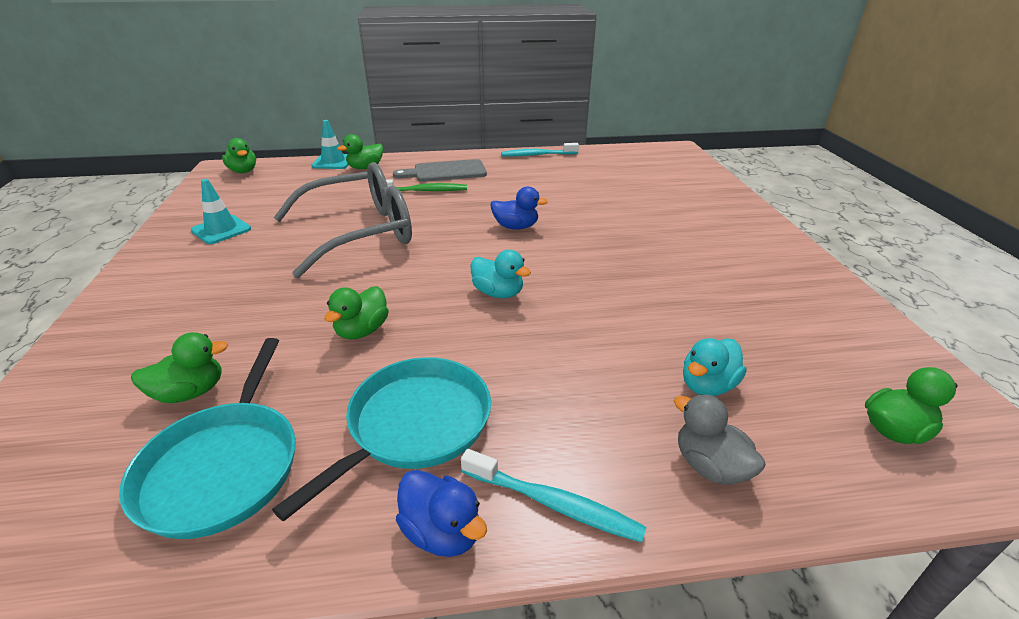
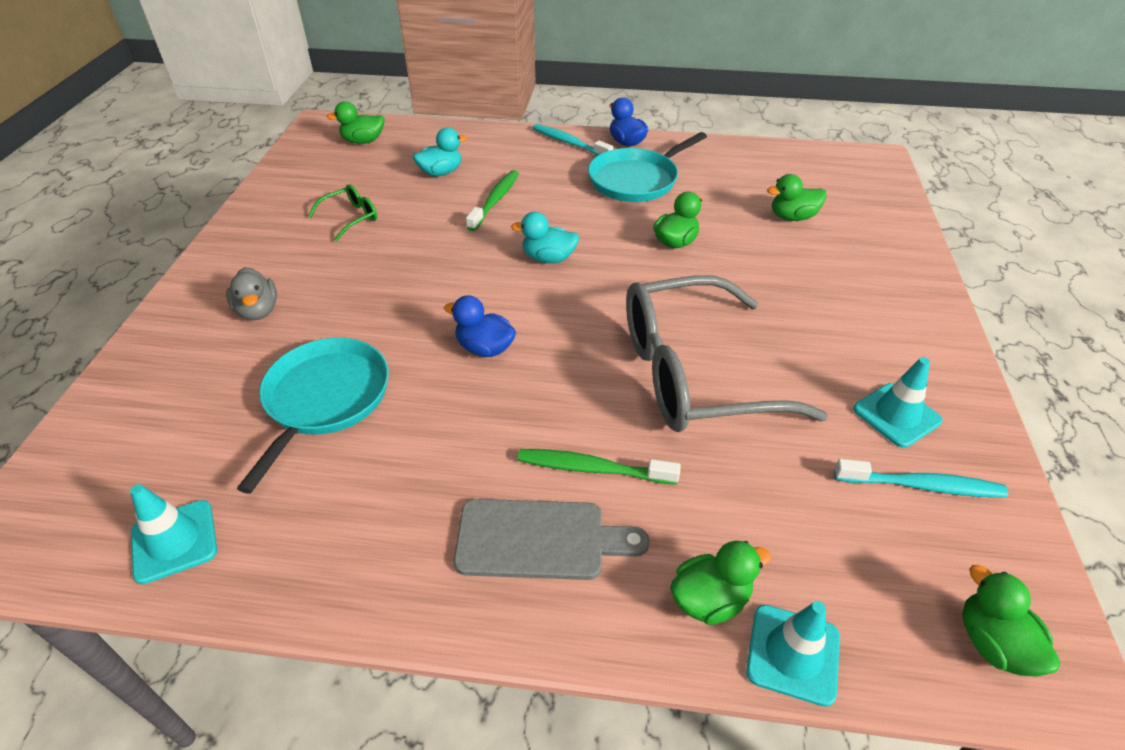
camera: 165 degrees left, 10 degrees up
(223, 467) = (746, 178): turquoise pan -> turquoise pan (325, 399)
(498, 293) = (548, 258): turquoise duck -> turquoise duck turned 45 degrees counterclockwise
(537, 155) = (312, 584): turquoise toothbrush -> turquoise toothbrush (922, 486)
(598, 351) = (495, 200): none -> green toothbrush
(607, 156) = (174, 541): none -> turquoise traffic cone
(710, 466) = (480, 143): grey duck -> grey duck (258, 311)
(734, 303) = (350, 218): none -> green glasses

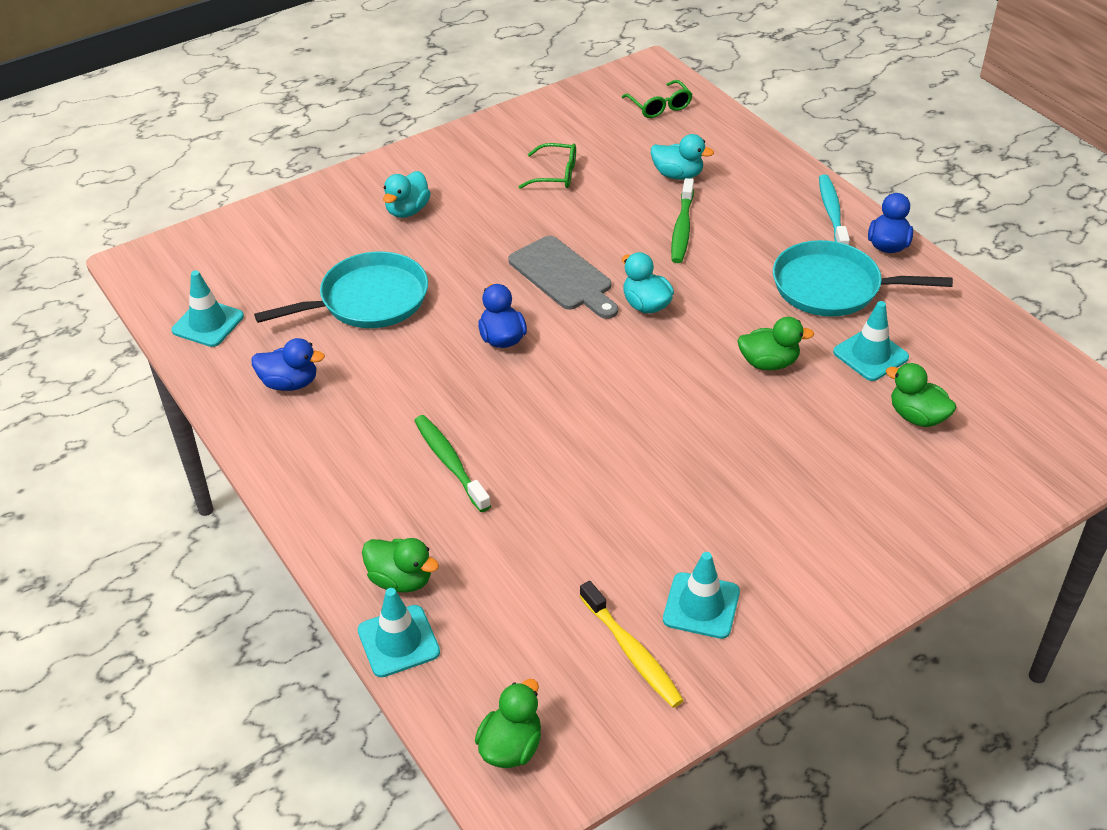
camera: 50 degrees right, 0 degrees up
(258, 311) = (407, 210): grey duck -> turquoise duck
(351, 524) = (290, 383): none -> blue duck
(363, 141) = (659, 106): green duck -> green glasses
(495, 200) = (682, 228): green toothbrush -> green toothbrush turned 120 degrees clockwise
(539, 539) = (364, 472): grey cutting board -> grey cutting board (563, 276)
(695, 373) = (609, 463): grey glasses -> none
(716, 202) = (870, 355): none -> turquoise traffic cone
(922, 486) = (632, 652): turquoise toothbrush -> yellow toothbrush

